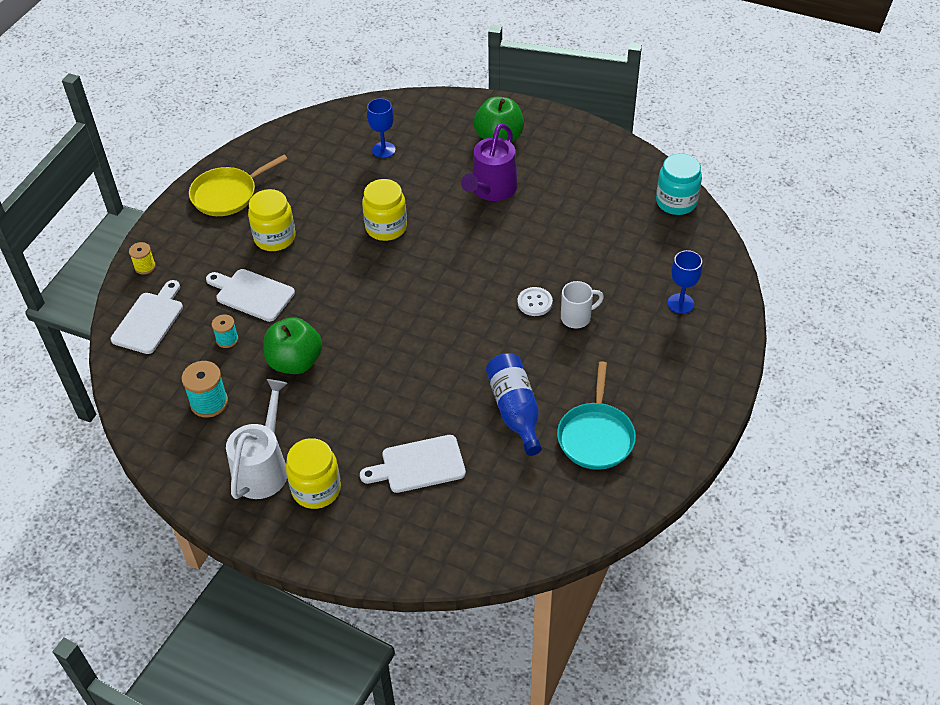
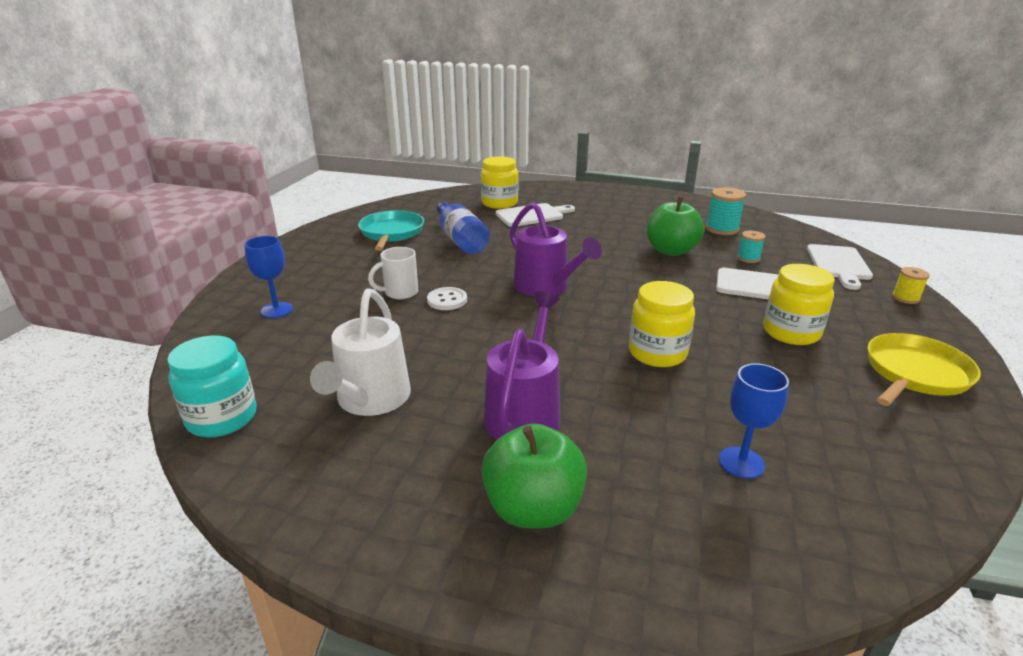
camera: 170 degrees right, 20 degrees down
(263, 468) = (648, 208): white watering can -> white watering can (370, 399)
(316, 489) = (602, 204): yellow jar -> yellow jar (499, 203)
(444, 313) = (545, 287): none -> purple watering can

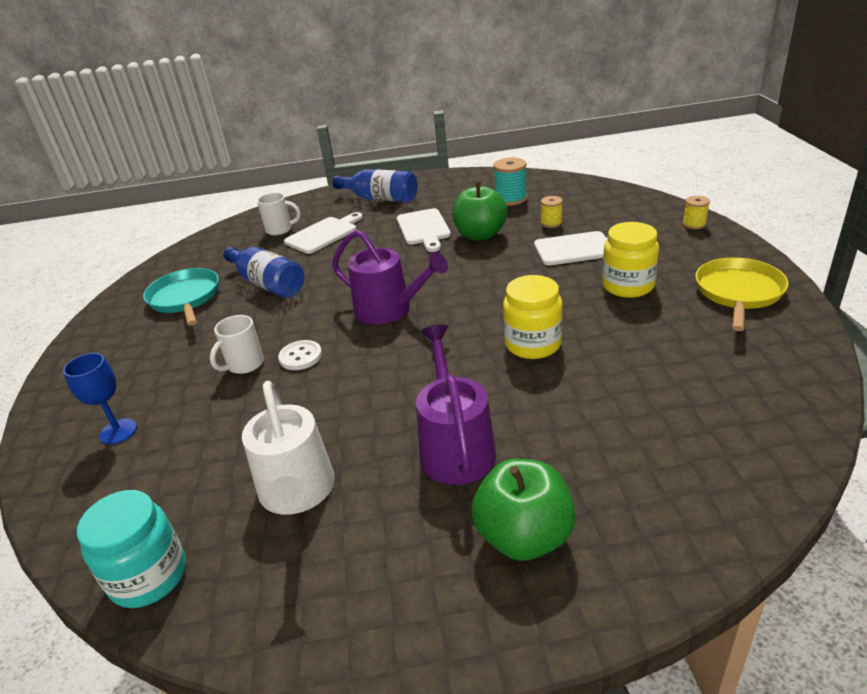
camera: 20 degrees left, 5 degrees up
(499, 203) = (280, 230): yellow jar -> white mug
(600, 200) = (380, 198): none -> blue bottle
(741, 462) = (661, 422): blue goblet -> none
(748, 258) = (551, 223): turquoise spool -> yellow spool
(838, 264) = (626, 207): white cutting board -> white cutting board (423, 229)

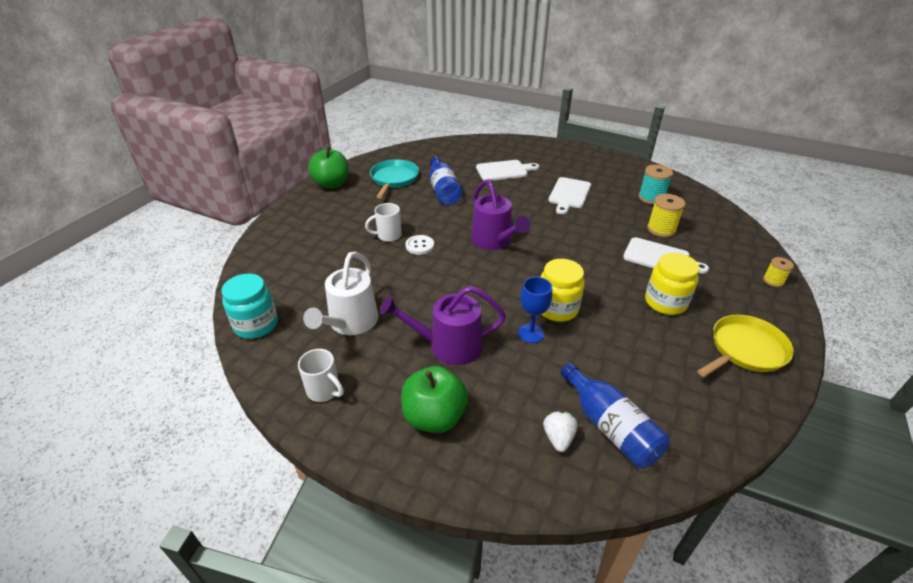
camera: 30 degrees right, 5 degrees up
(118, 431) = (302, 242): blue goblet -> blue goblet (531, 333)
(280, 230) = (482, 156): white mug -> white mug (324, 390)
(380, 198) = (562, 159): blue bottle -> blue bottle (610, 426)
(455, 447) = (449, 346): purple watering can -> purple watering can turned 120 degrees counterclockwise
(480, 235) = (601, 216): green apple -> green apple (332, 184)
(551, 223) = (661, 229): yellow spool -> yellow spool, size x1.63
(676, 472) = (558, 438): none -> white strawberry

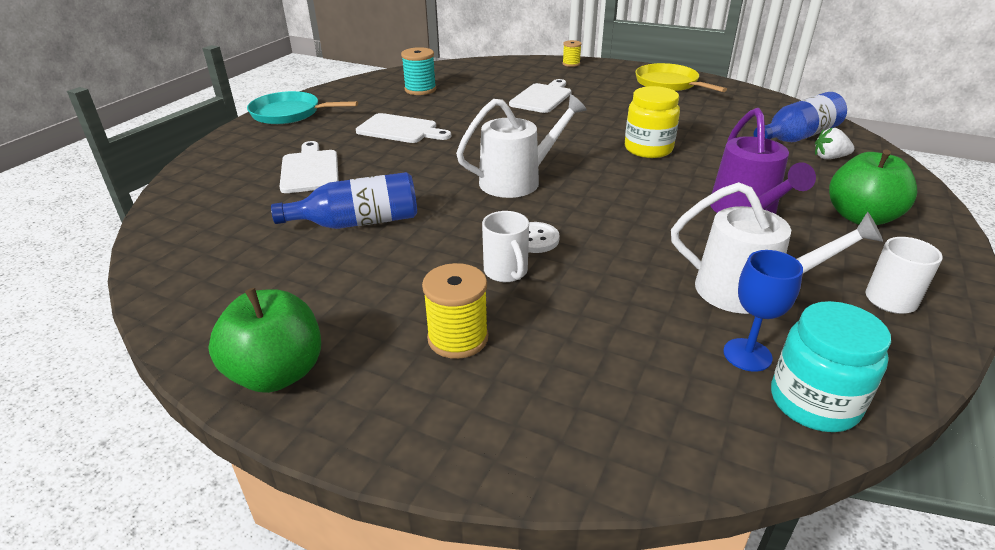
camera: 90 degrees left, 5 degrees down
(394, 179) = (290, 279): turquoise pan -> turquoise pan (289, 113)
(494, 241) = (517, 181): purple watering can -> white watering can
(531, 333) = (696, 164): blue goblet -> blue goblet (747, 355)
(661, 229) = (488, 92): yellow spool -> yellow spool (458, 338)
(665, 302) = (617, 102): yellow jar -> none

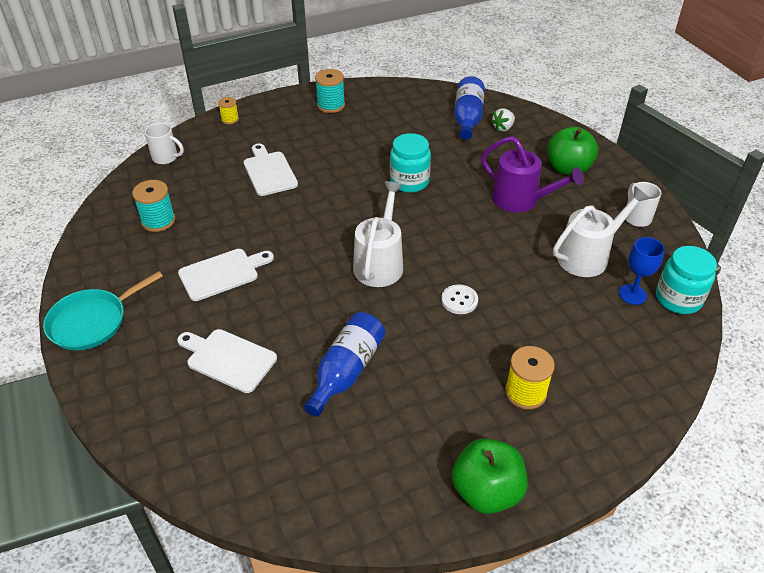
camera: 50 degrees left, 10 degrees up
(506, 272) = (481, 334): white mug -> white mug (166, 158)
(648, 149) = (409, 182): yellow jar -> turquoise jar
(668, 83) = (331, 105): yellow pan -> turquoise spool

